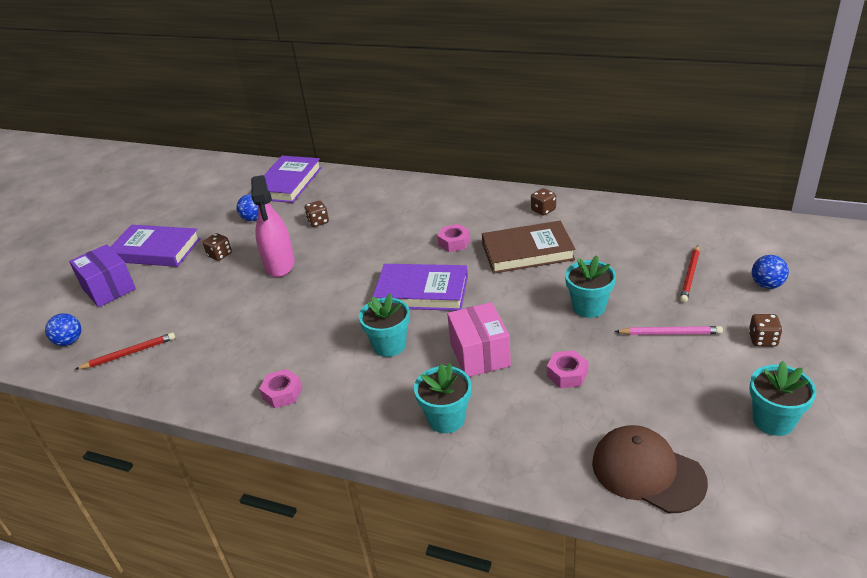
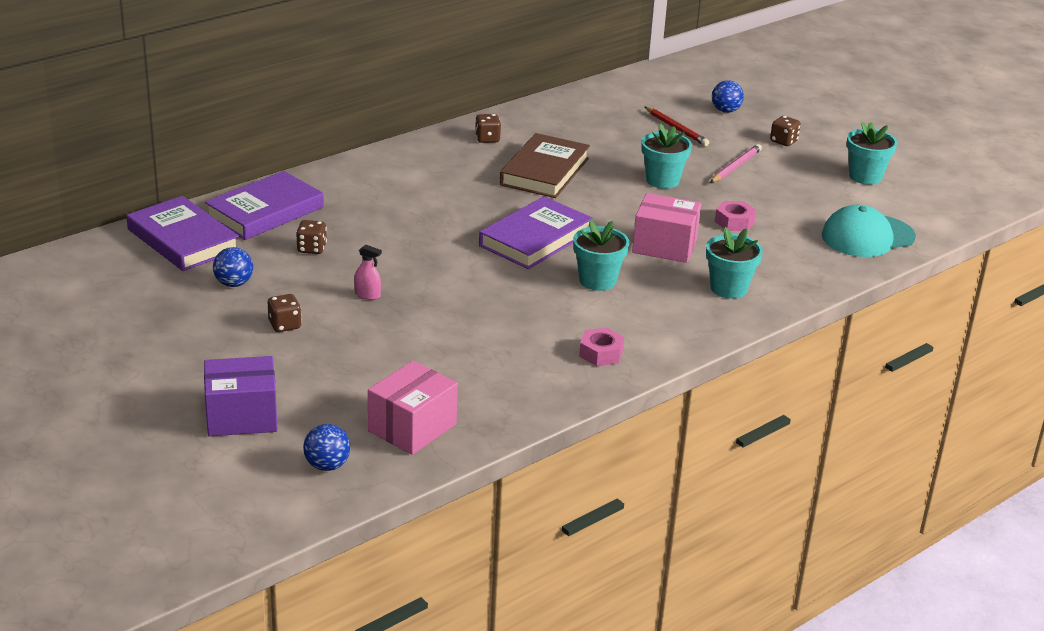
camera: 65 degrees left, 5 degrees down
(129, 353) = (412, 427): red pencil -> pink box
(155, 250) = (198, 365): purple book -> purple book (265, 212)
(280, 264) = (367, 295): pink spray bottle -> pink spray bottle, size x0.42
(454, 242) = (475, 196): pink nut -> none
(647, 472) = (867, 236): brown cap -> turquoise cap

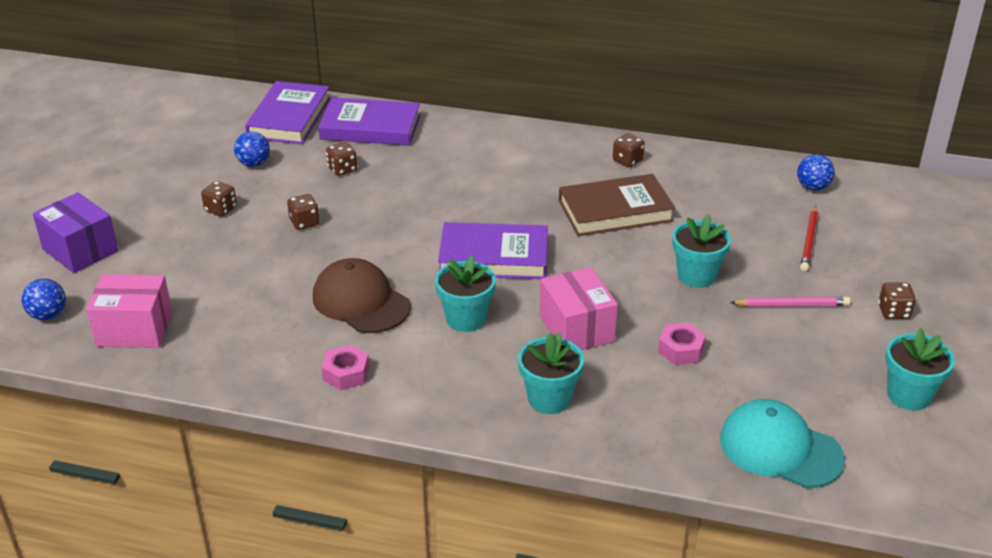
camera: 55 degrees right, 5 degrees up
(367, 295) = (304, 222): pink spray bottle -> brown dice
(517, 313) = (361, 301): none -> brown cap
(725, 111) = (895, 252): blue ball -> blue ball (813, 187)

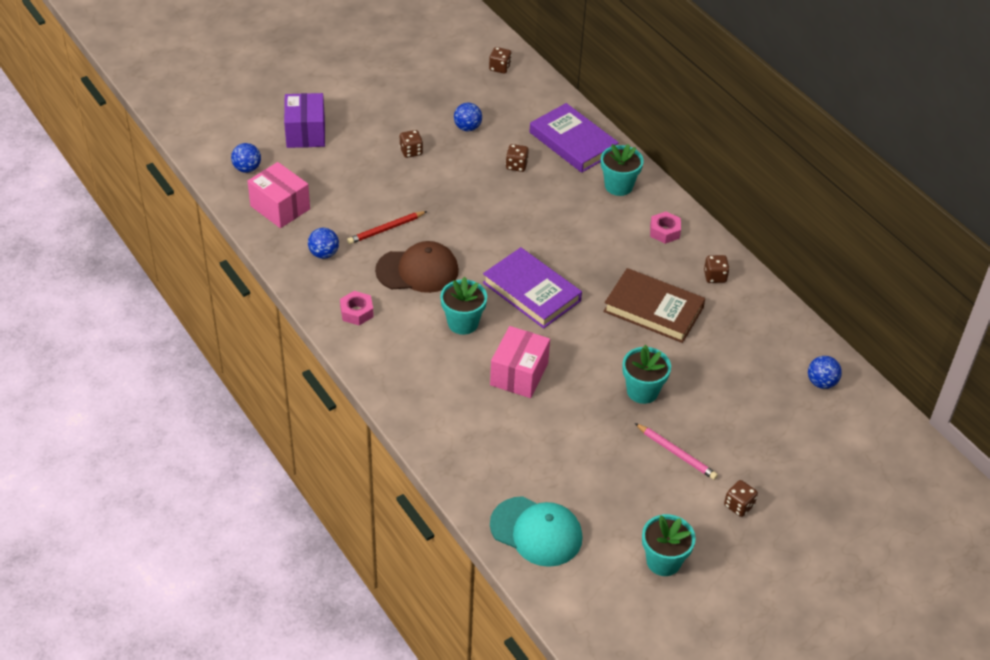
camera: 40 degrees right, 10 degrees up
(240, 343) = (324, 254): none -> blue ball
(289, 118) = (530, 103): purple book -> none
(304, 222) = (448, 192): brown dice -> brown dice (499, 68)
(361, 301) = (417, 270): brown cap -> brown cap turned 90 degrees clockwise
(549, 399) = (446, 406): turquoise flower pot -> turquoise flower pot (618, 186)
(681, 350) = (563, 432): pink nut -> pink nut (664, 231)
(780, 449) = (536, 531): turquoise cap -> turquoise cap turned 135 degrees clockwise
(809, 241) = (756, 419): red pencil -> red pencil (386, 229)

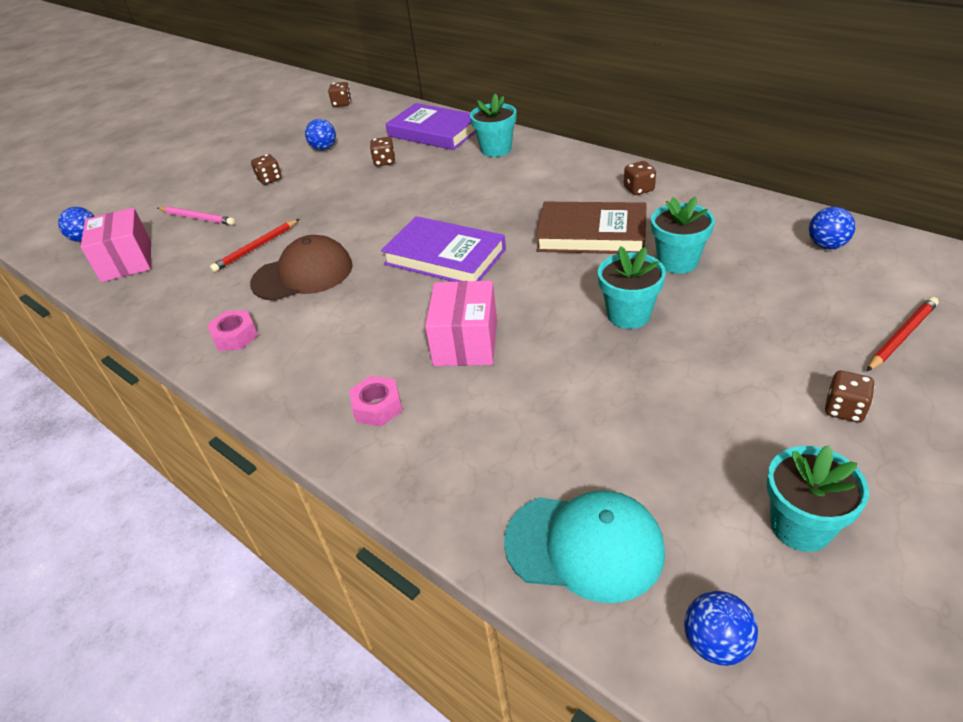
camera: 10 degrees left, 5 degrees down
(280, 207) = (127, 261): pink box -> pink box turned 45 degrees clockwise
(305, 133) = (152, 194): purple box -> none
(324, 254) = (184, 289): blue ball -> blue ball (716, 643)
(463, 323) = (374, 309): turquoise flower pot -> turquoise flower pot (677, 262)
(664, 231) = (563, 169): pink nut -> pink nut (377, 407)
(676, 453) = (716, 371): pink pencil -> pink pencil (197, 218)
(814, 471) = (901, 336): none -> red pencil

